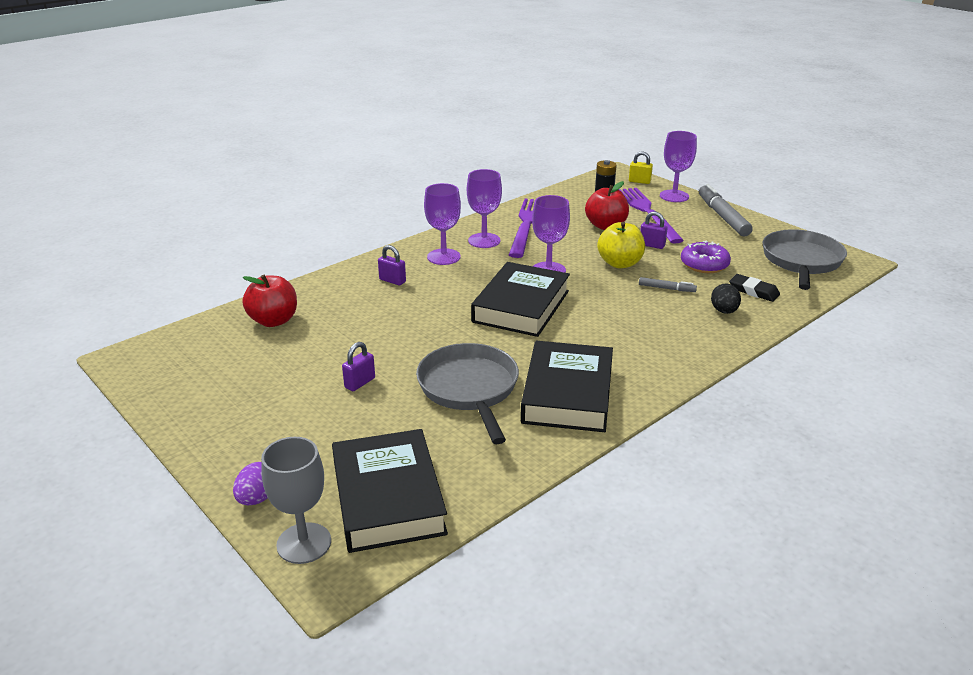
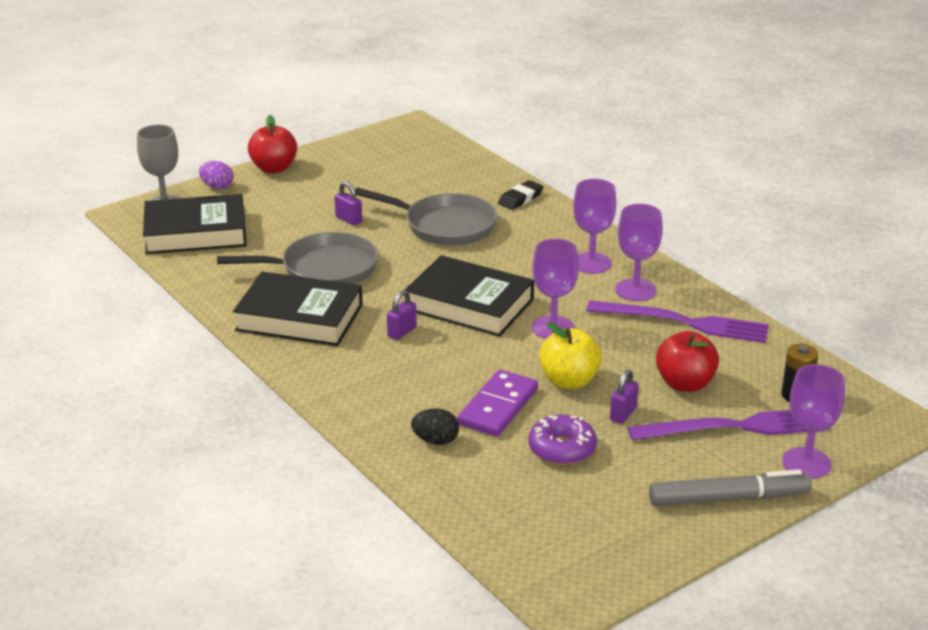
camera: 95 degrees right, 0 degrees up
(274, 321) = (462, 179): red apple -> red apple (274, 168)
(392, 281) = (535, 233): purple padlock -> purple padlock (402, 332)
(639, 181) = (863, 437): yellow padlock -> none
(666, 288) = (498, 407): grey marker -> purple domino
(753, 291) = (483, 476): black eraser -> black eraser (520, 198)
(801, 261) = (568, 542): grey pan -> grey pan (444, 226)

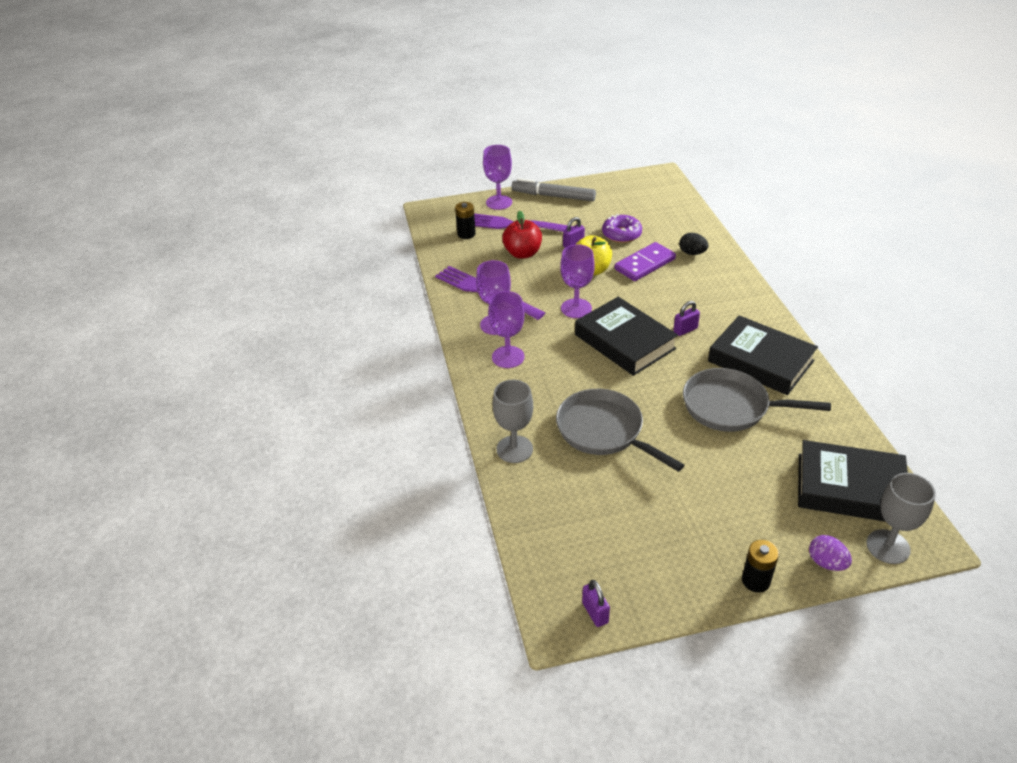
camera: 155 degrees left, 10 degrees up
(274, 168) = (755, 581): red apple -> black battery
(349, 220) = (691, 465): purple padlock -> purple padlock (595, 613)
(520, 198) = (514, 449): black eraser -> grey goblet

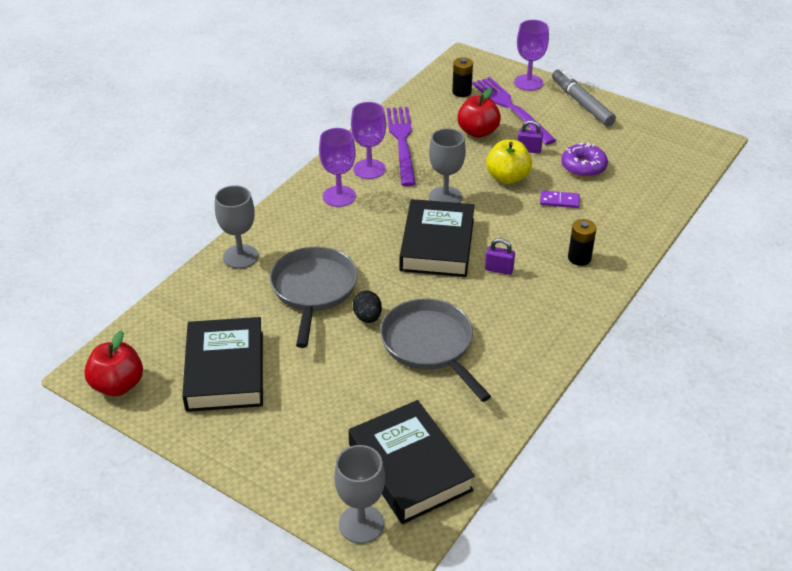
camera: 45 degrees right, 0 degrees up
(576, 308) = (445, 197): purple goblet -> grey goblet
(595, 613) = (118, 385): purple padlock -> red apple
(644, 264) = (559, 201): purple domino -> purple domino, size x0.58
(692, 253) = (617, 219): black egg -> black egg (367, 317)
(755, 581) = (236, 457): black battery -> black battery (579, 258)
(760, 361) = (516, 334): black book -> black book (225, 370)
(826, 563) = (300, 492): purple egg -> none

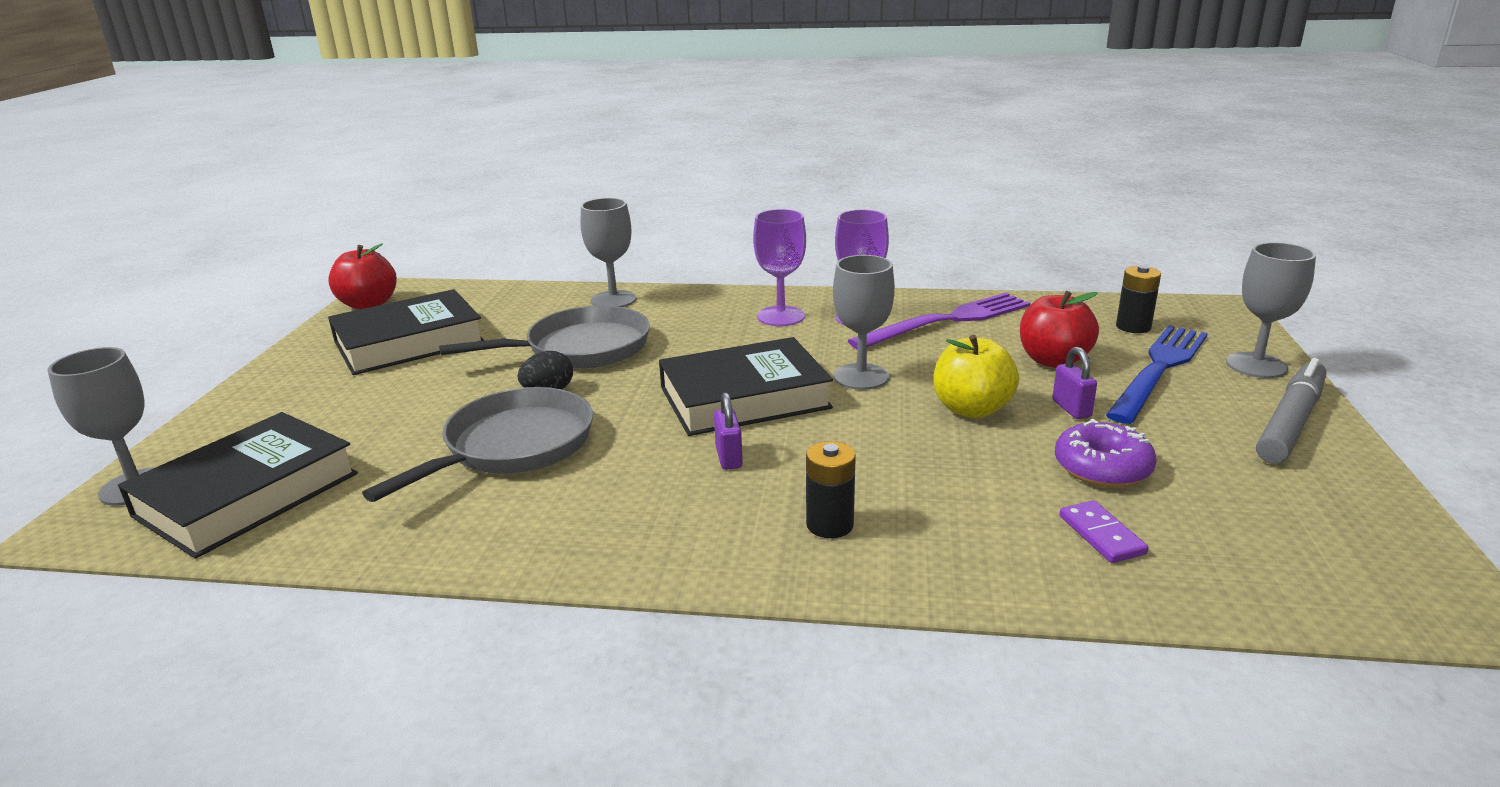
camera: 65 degrees right, 15 degrees down
(511, 108) = (1159, 369): purple fork -> blue fork
(528, 82) = (1256, 365): purple goblet -> grey goblet
(559, 201) = (969, 468): purple domino -> purple domino (1101, 535)

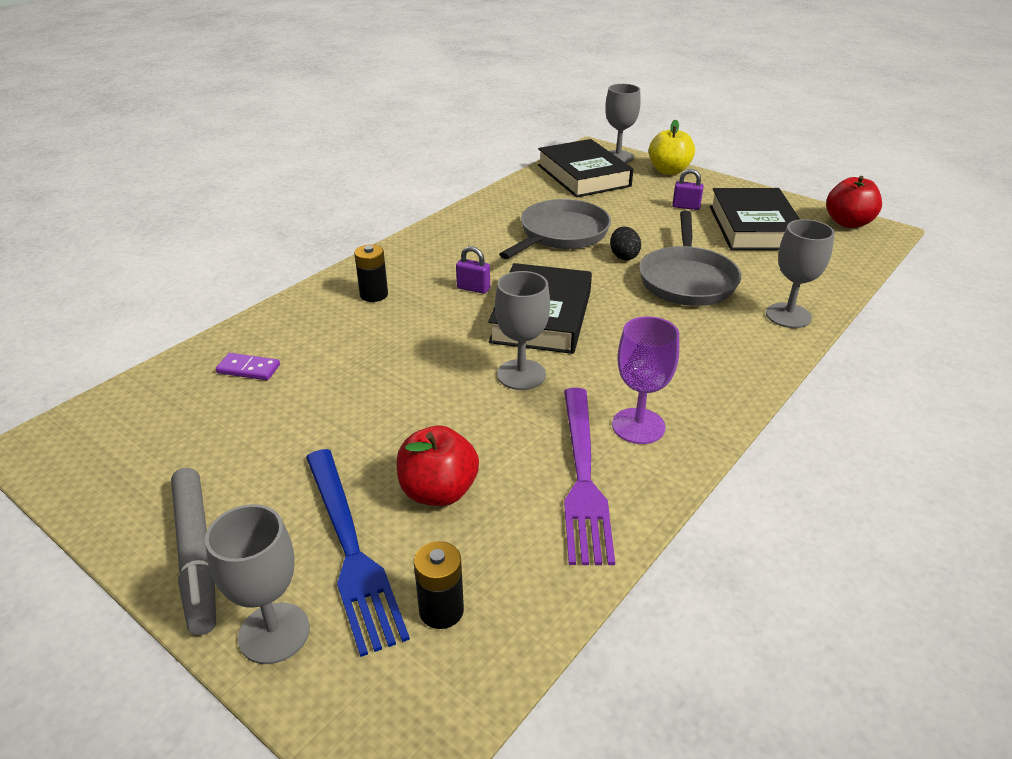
camera: 120 degrees right, 10 degrees up
(512, 447) = (560, 234): grey pan -> grey pan turned 120 degrees counterclockwise
(781, 316) = (679, 384): purple goblet -> none
(971, 409) = (419, 399): yellow apple -> yellow apple (669, 171)
(1071, 409) = (362, 446): purple padlock -> purple padlock (686, 207)
(1102, 467) = (290, 410): purple donut -> none

